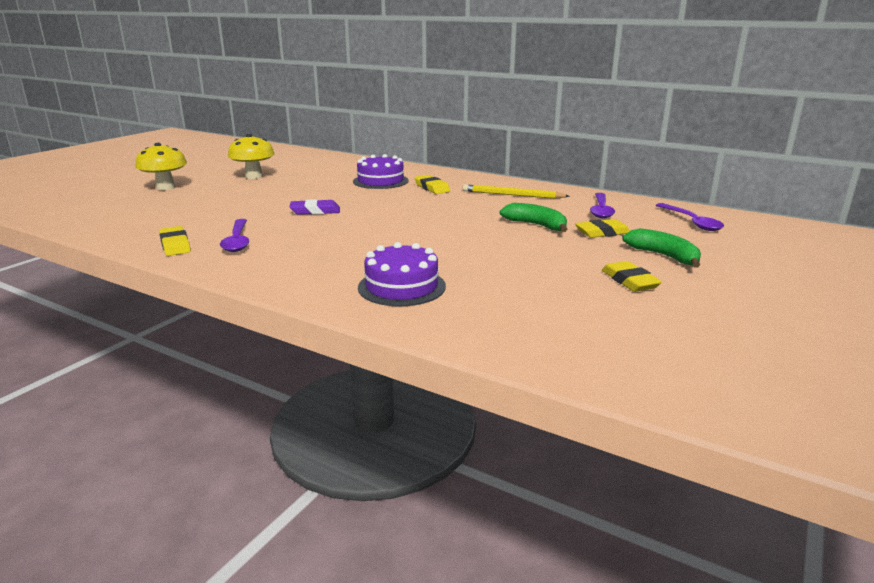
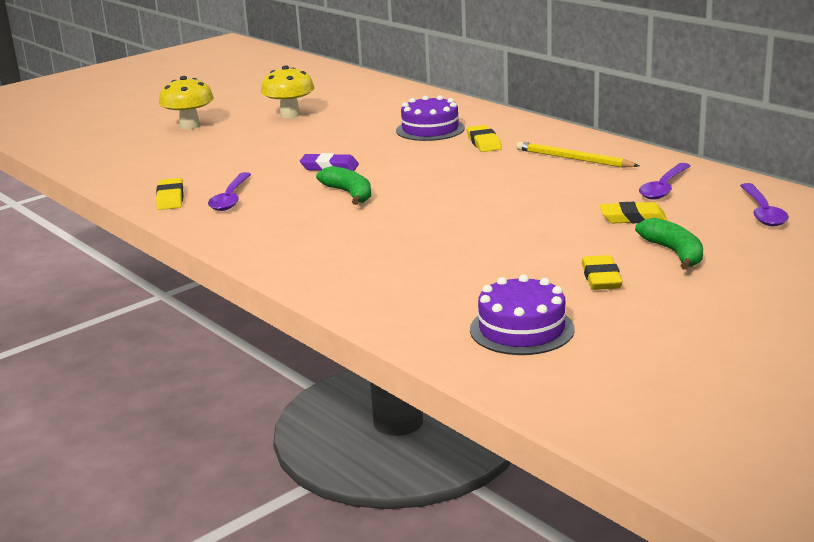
camera: 20 degrees right, 0 degrees up
(402, 286) = (359, 262): purple cake -> purple cake (522, 329)
(536, 225) = (563, 202): green banana -> green banana (349, 194)

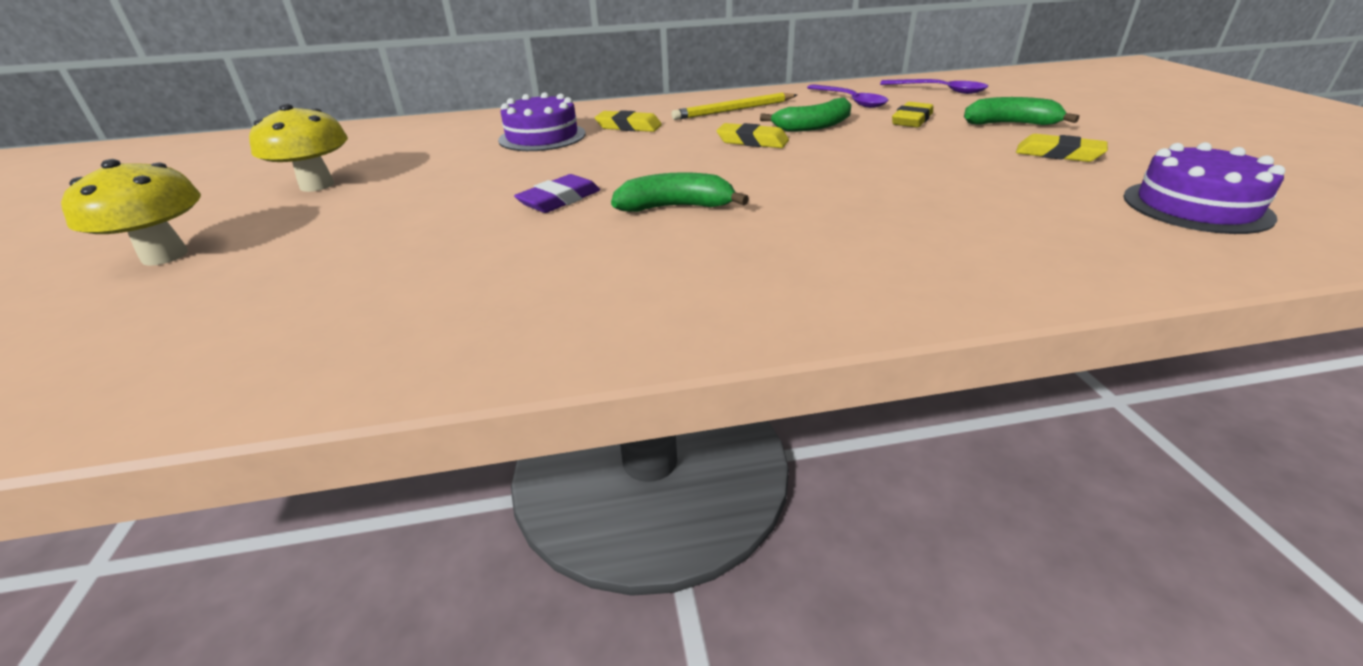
camera: 60 degrees left, 10 degrees up
(170, 198) = (462, 341): yellow eraser -> yellow eraser (752, 141)
(230, 198) = (559, 286): purple spoon -> none
(563, 191) = (813, 126): none -> green banana

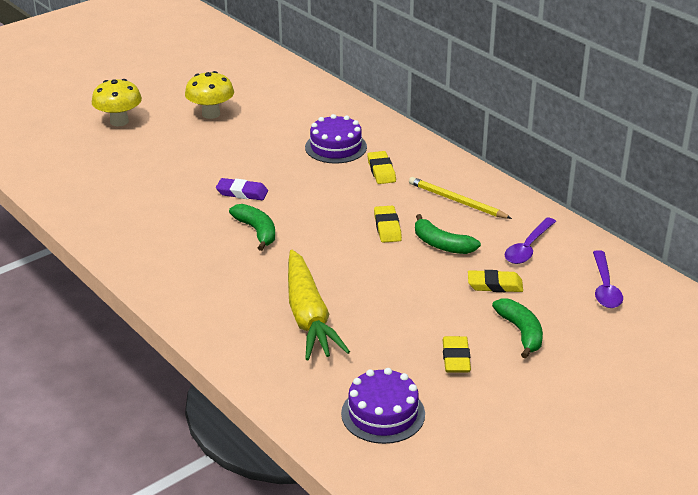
camera: 60 degrees right, 0 degrees up
(933, 211) = (308, 316): none -> yellow carrot

